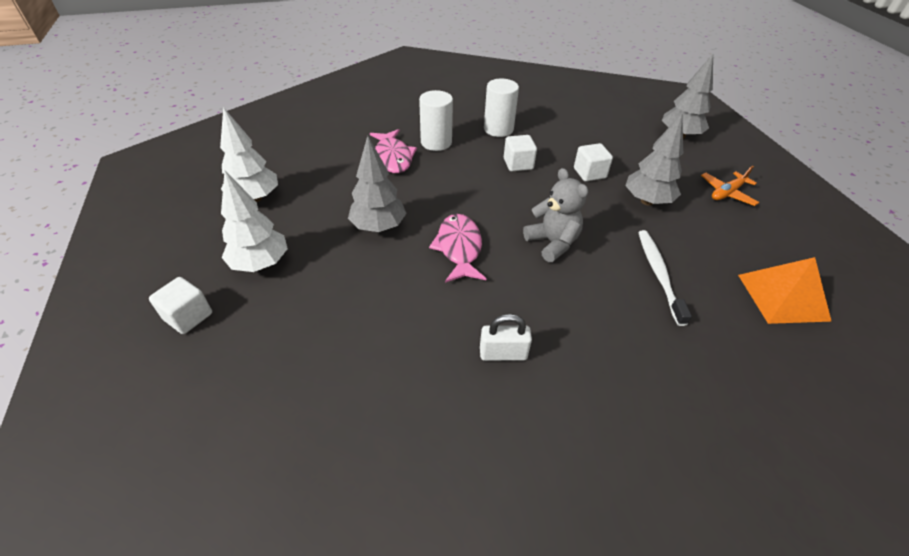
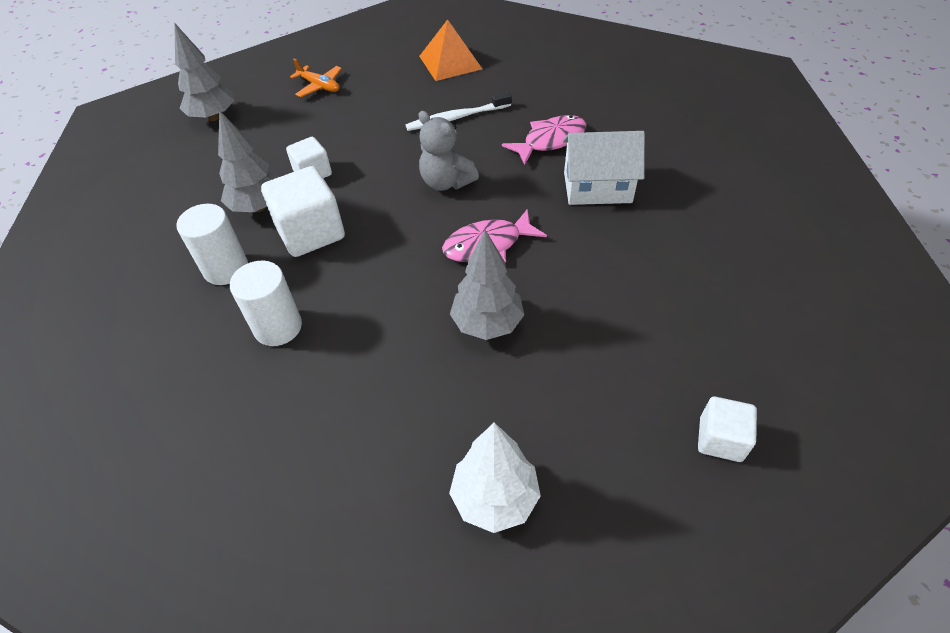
camera: 105 degrees left, 5 degrees up
(260, 264) = (608, 413): white tree -> none
(393, 157) = (332, 364): pink fish -> pink fish (550, 141)
(503, 353) = (597, 187): white padlock -> white house
(518, 164) = (310, 232): white cube -> white cube, size x1.70
(552, 243) = (446, 182): grey teddy bear -> grey teddy bear turned 90 degrees counterclockwise
(647, 201) = (351, 131): grey tree -> grey tree (258, 207)

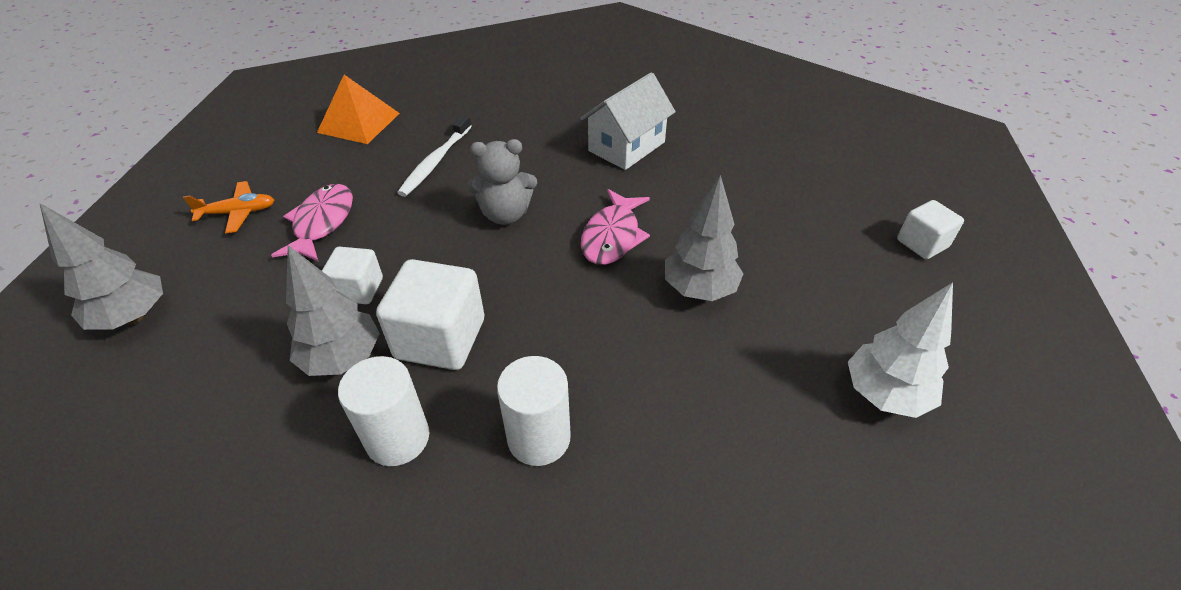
camera: 50 degrees left, 5 degrees down
(550, 141) = (542, 135): pink fish -> pink fish (322, 223)

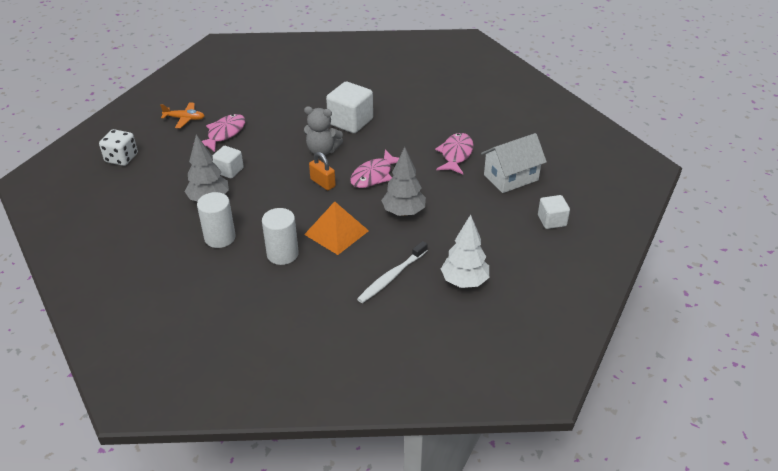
camera: 20 degrees right, 5 degrees down
(133, 317) = (121, 158): grey tree -> white dice
(359, 122) = (267, 81): orange pyramid -> orange pyramid (336, 232)
(436, 161) = (299, 113): white toothbrush -> white toothbrush (392, 277)
(440, 338) = (258, 202): white cube -> white cube (350, 122)
(536, 271) = (323, 183): none -> orange padlock
(626, 146) = (415, 128): white house -> white house (511, 177)
(711, 173) = (456, 154): none -> pink fish

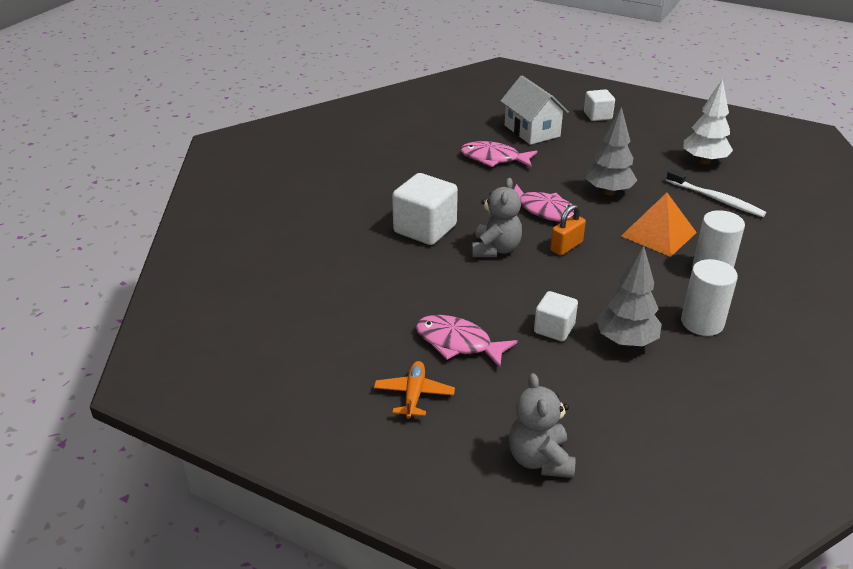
camera: 90 degrees left, 5 degrees down
(121, 158) = (540, 459): white dice -> grey teddy bear

